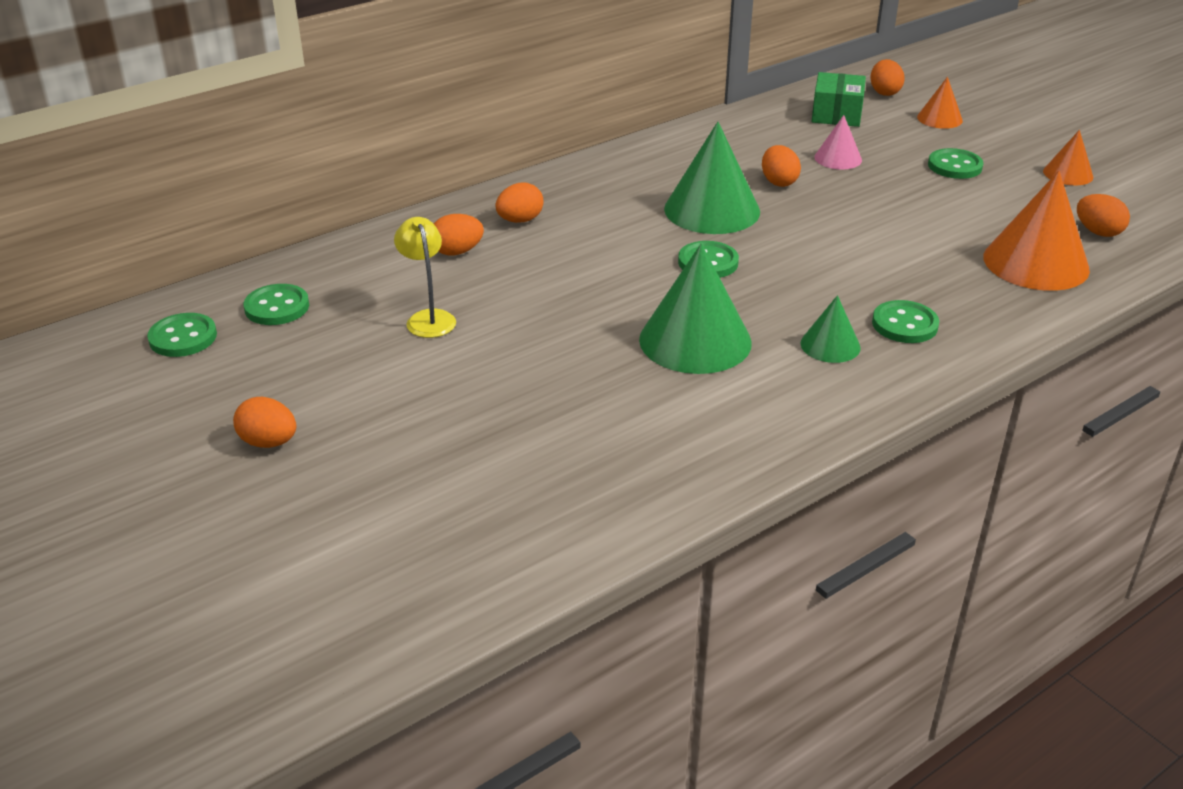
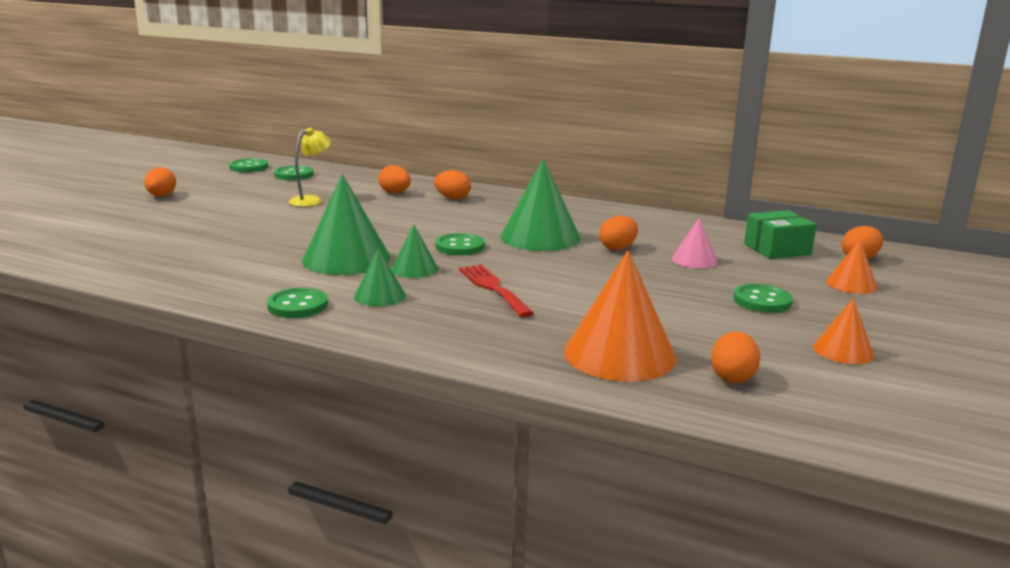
camera: 60 degrees right, 15 degrees down
(761, 306) = (414, 269): none -> green cone
(847, 277) = (493, 288): none -> red fork
(904, 324) = (439, 316): green button -> green button (297, 305)

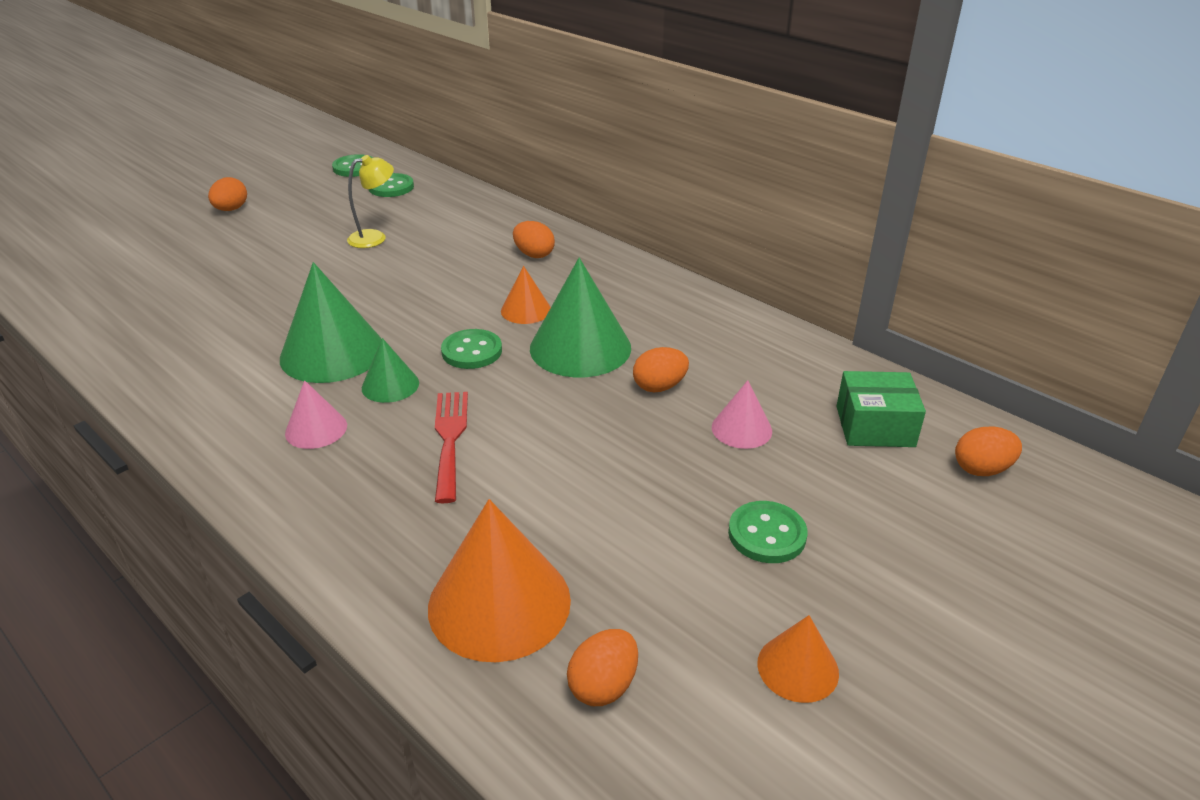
camera: 20 degrees right, 15 degrees up
(297, 305) = (221, 429): green button -> none
(380, 296) = (316, 429): green cone -> pink cone
(395, 193) = (475, 236): orange egg -> none
(851, 284) = (924, 524): orange cone -> orange cone (526, 310)

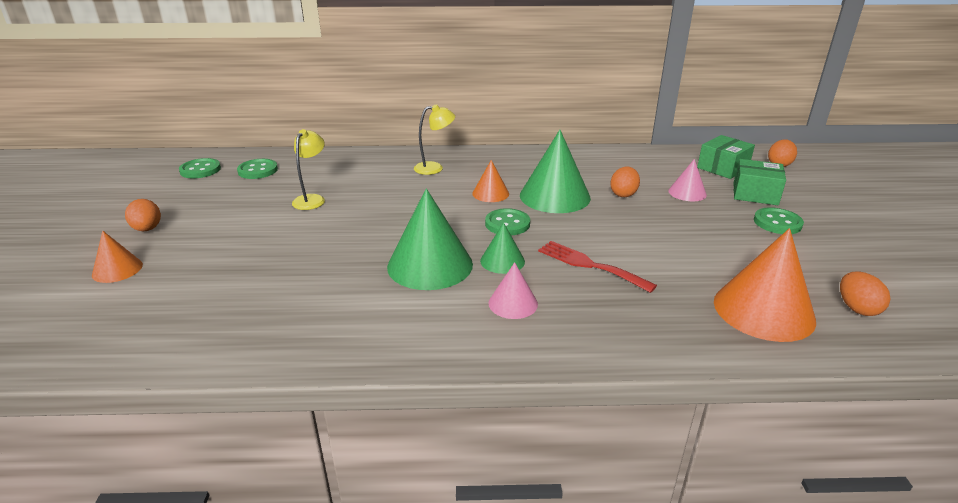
camera: 45 degrees left, 5 degrees down
(534, 254) = (434, 168): orange egg -> yellow lamp
(798, 667) = (880, 257): orange cone -> orange cone (117, 269)
(833, 483) = (755, 194): none -> green box

